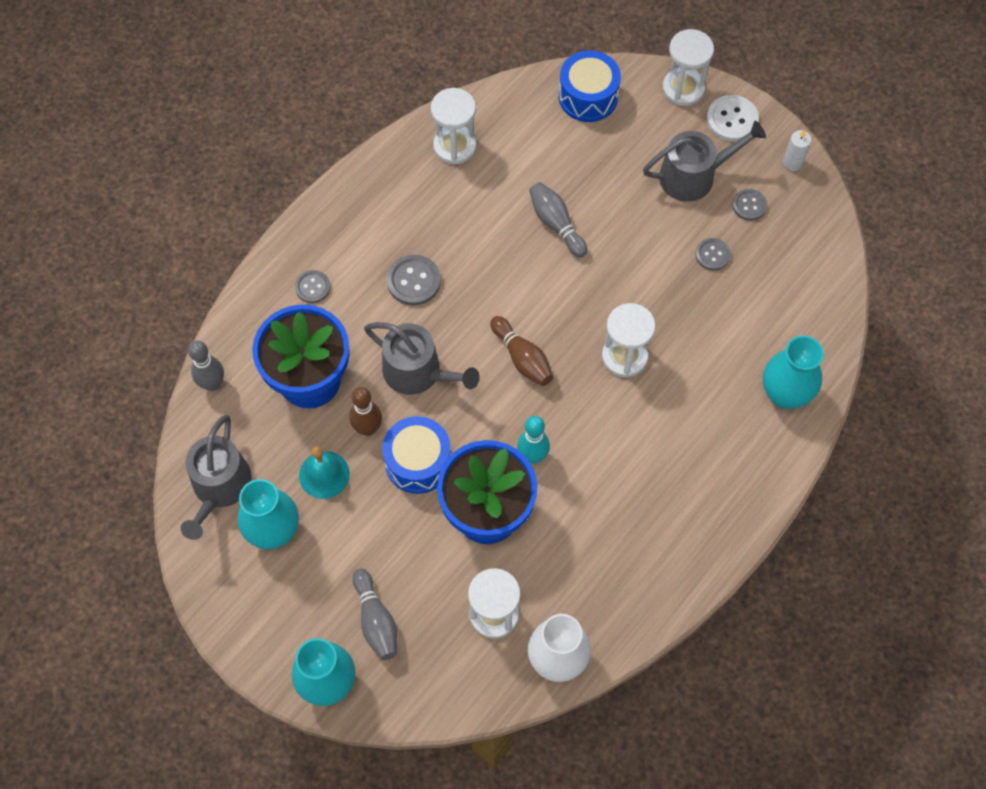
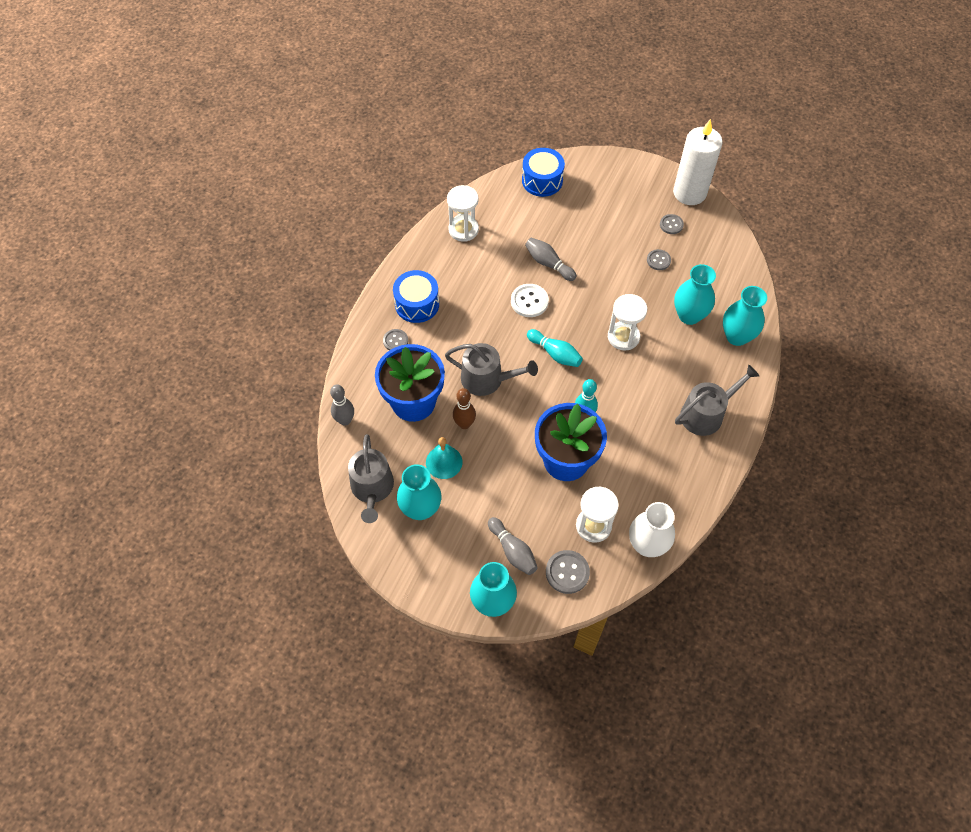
camera: 15 degrees left, 5 degrees down
(413, 281) = (464, 321): grey button -> grey button (567, 572)
(418, 462) = (507, 438): blue drum -> blue drum (417, 304)
(522, 358) = (555, 353): brown bowling pin -> turquoise bowling pin
(683, 88) = (603, 162): white hourglass -> none
(694, 175) = (629, 214): grey watering can -> grey watering can (706, 414)
(727, 347) = (689, 315): none -> turquoise vase
(732, 119) = (641, 175): white button -> white button (529, 301)
(792, 162) = (689, 193): white candle -> white candle, size x2.47

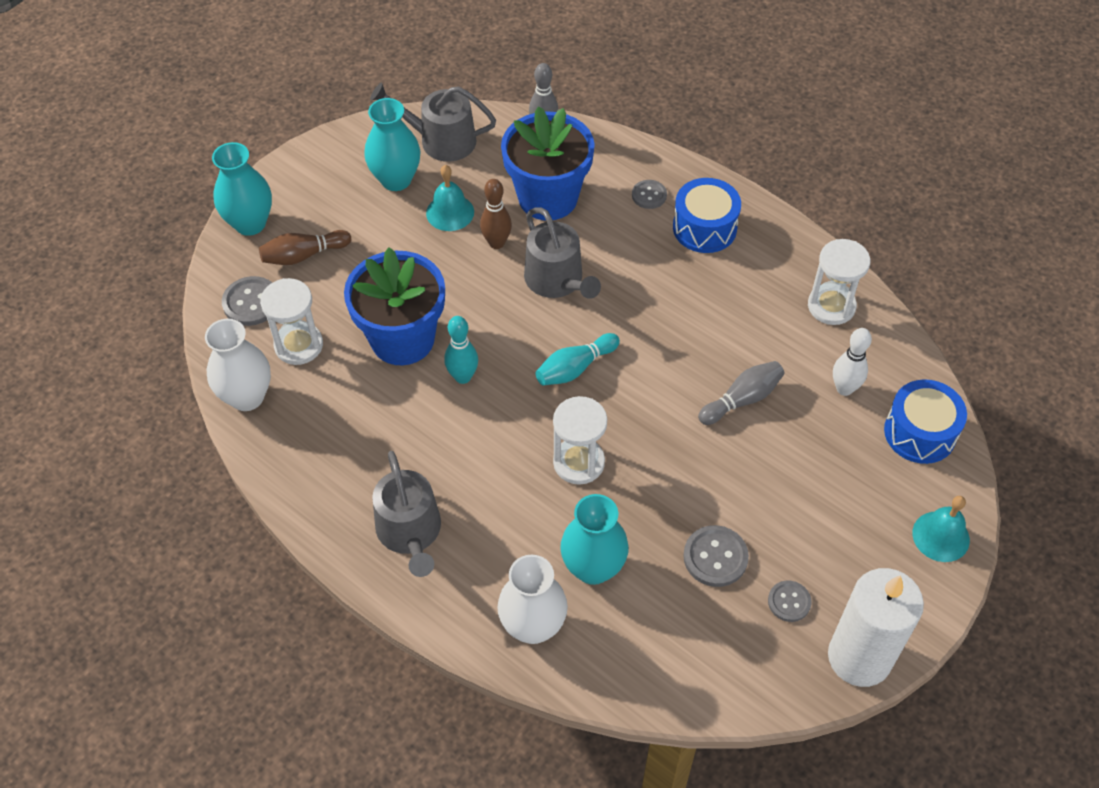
camera: 105 degrees right, 5 degrees down
(487, 379) = (557, 280): grey watering can -> grey watering can turned 60 degrees counterclockwise
(513, 551) = (303, 255): grey bowling pin -> brown bowling pin
(523, 217) = (844, 388): none -> white bowling pin
(529, 301) = (676, 358): white button -> none
(605, 167) = (941, 536): none -> turquoise bell
(658, 260) = (715, 557): grey button -> grey button, size x1.54
(737, 336) = (533, 626): turquoise vase -> white vase

